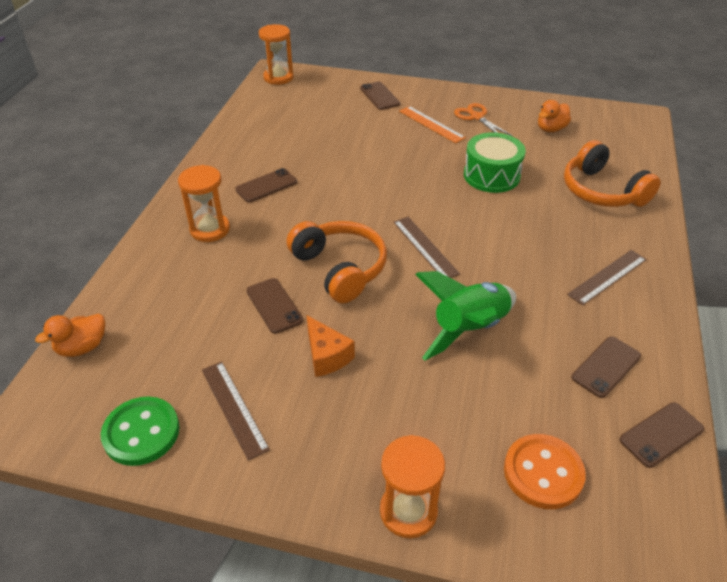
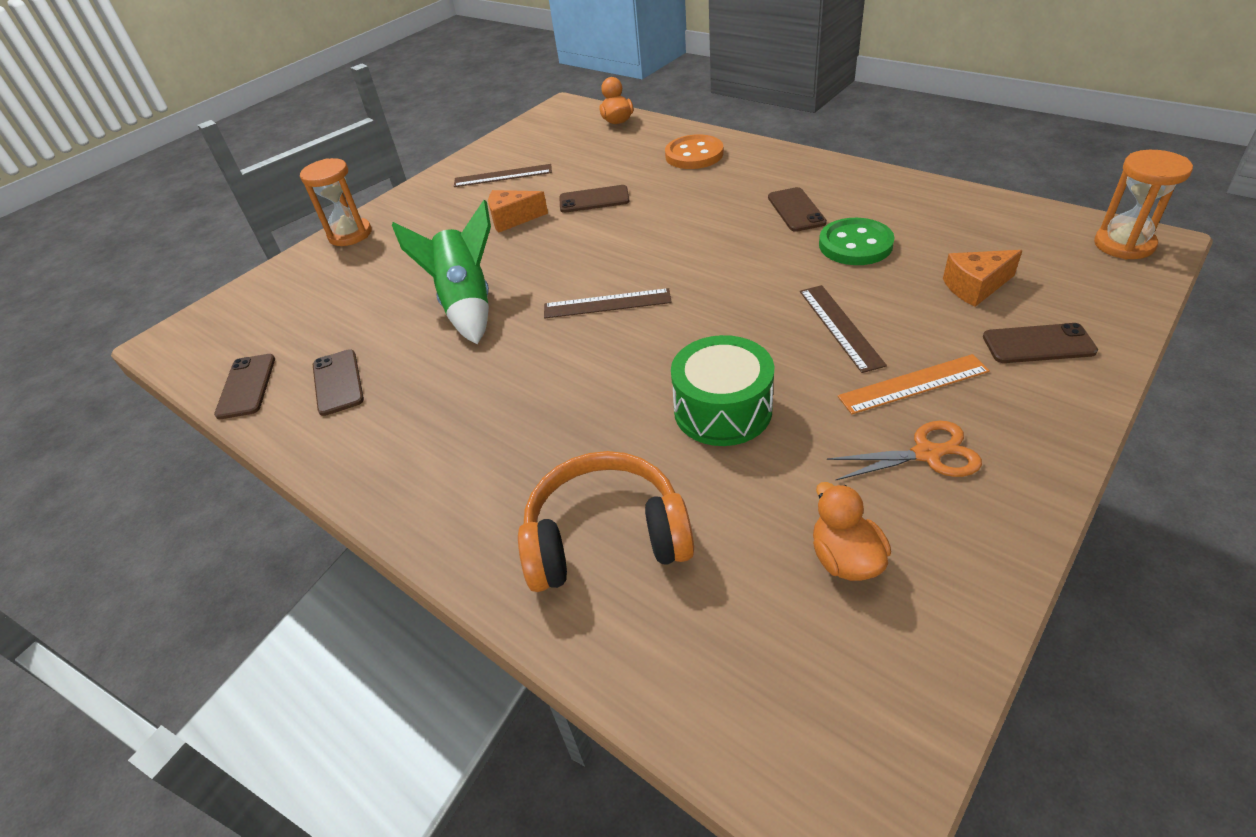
camera: 120 degrees right, 0 degrees up
(141, 432) = (517, 143): green button -> green button (855, 245)
(210, 229) = (731, 173): orange hourglass -> none
(337, 114) = (975, 287): none -> orange cheese
(340, 268) = (616, 240): orange headphones -> none
(543, 473) = (302, 302): orange button -> orange button (694, 155)
(607, 277) = (437, 445): brown ruler -> brown ruler (840, 327)

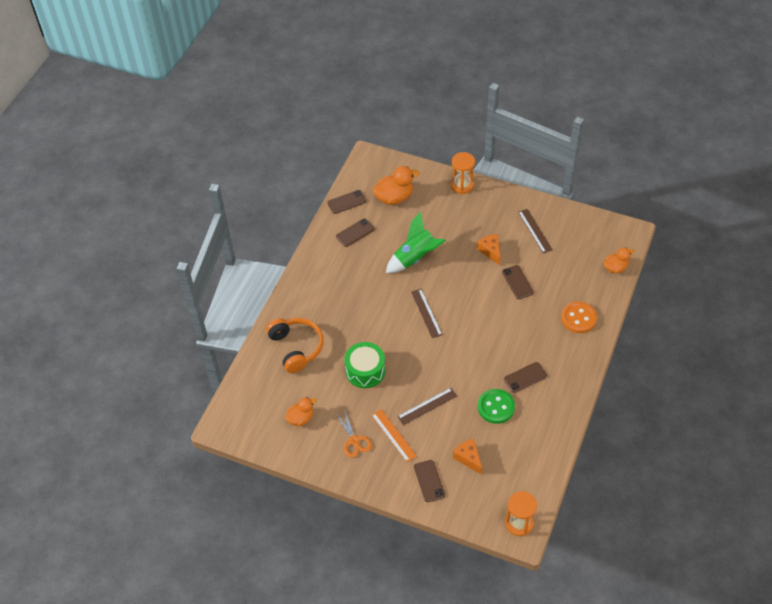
camera: 70 degrees right, 10 degrees up
(301, 316) = (394, 197): none -> orange duck

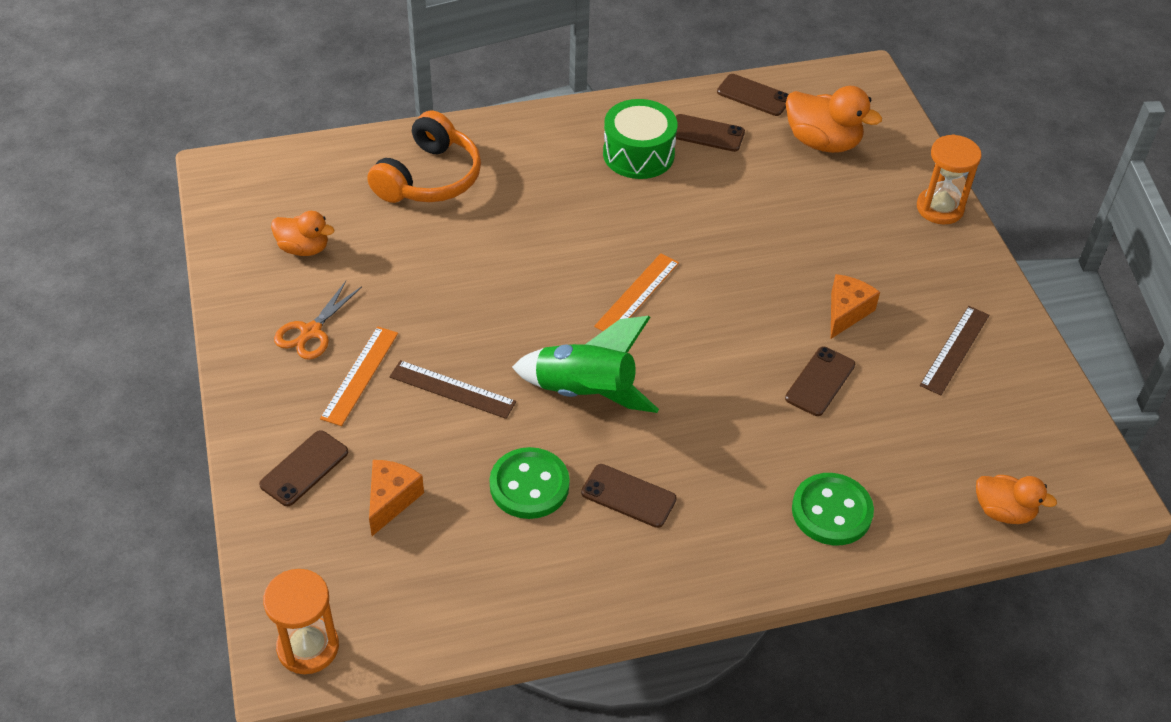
camera: 50 degrees right, 5 degrees down
(365, 371) = (456, 277): green drum -> green drum (638, 154)
(415, 258) = (732, 226): green rocket -> green rocket (586, 393)
(426, 313) = (637, 294): brown ruler -> orange ruler
(578, 318) = (831, 511): orange button -> green button

